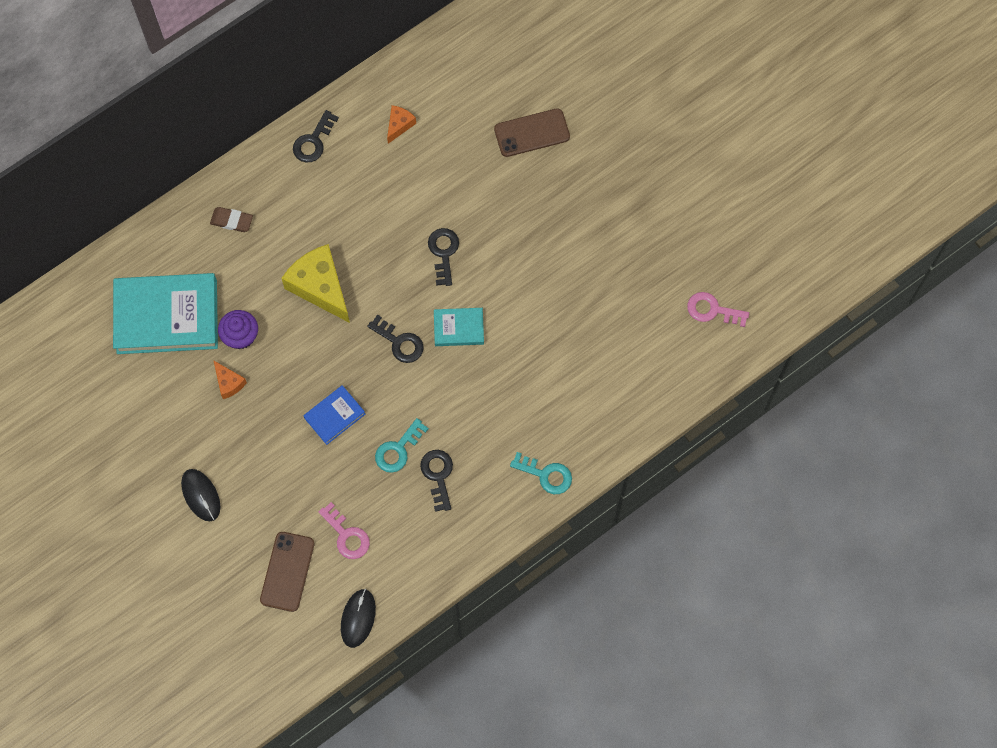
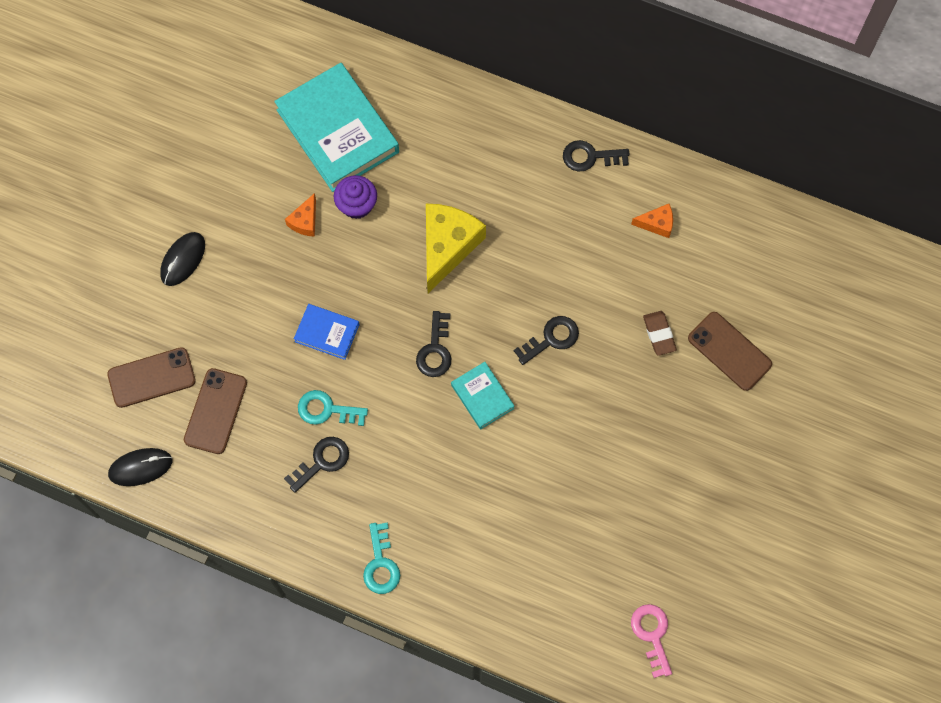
camera: 60 degrees right, 0 degrees up
(232, 221) = (465, 132): brown eraser -> brown eraser (659, 334)
(347, 535) = (215, 411): pink key -> brown phone

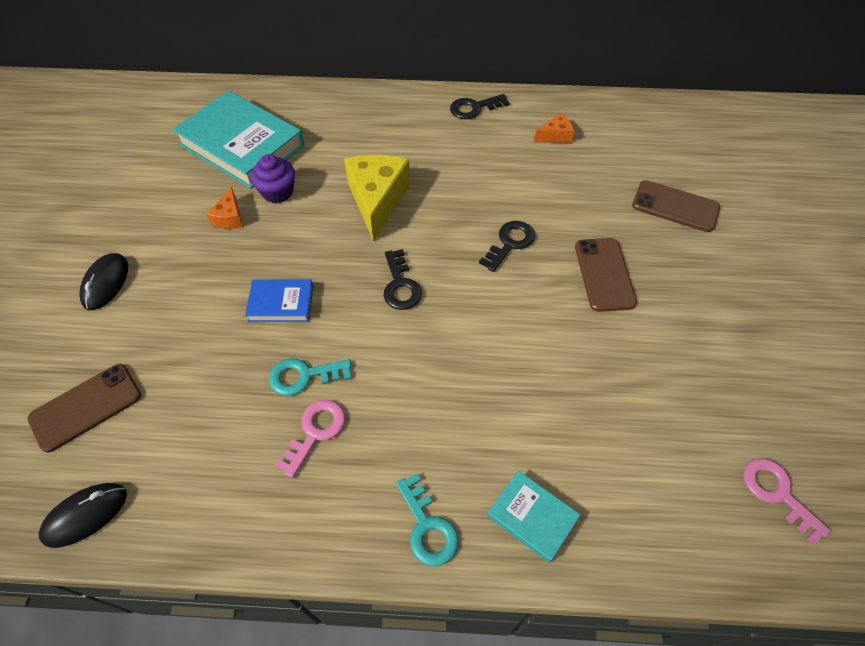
camera: 20 degrees left, 15 degrees down
(215, 411) = (172, 418): brown phone -> brown phone (604, 274)
(322, 461) = (315, 432): black key -> pink key
(482, 397) = (467, 312): turquoise book -> turquoise book (532, 517)
(659, 334) = (606, 211): brown eraser -> none

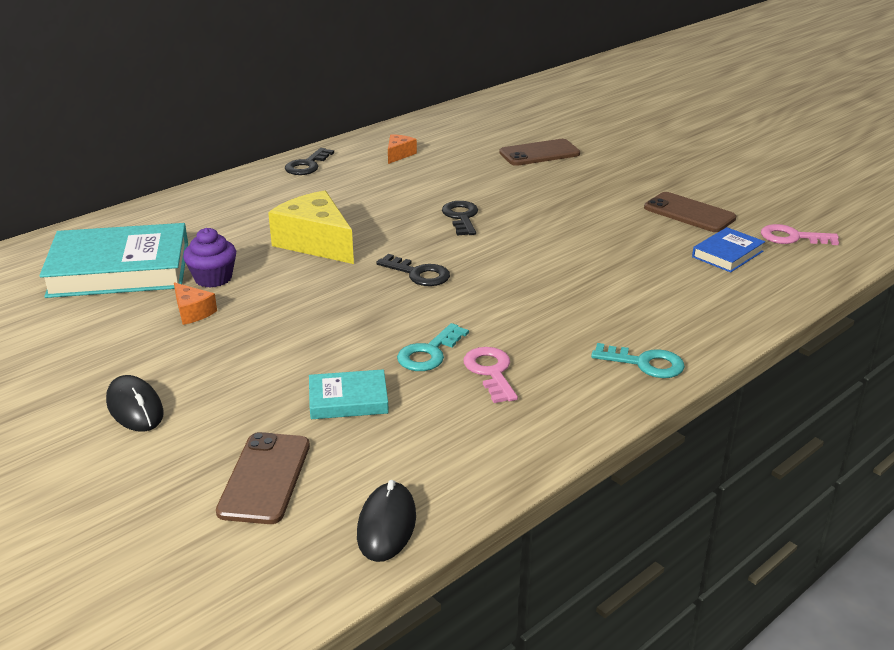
camera: 45 degrees left, 25 degrees down
(281, 303) = (337, 330): blue book -> blue book (727, 254)
(532, 517) = (695, 321): turquoise book -> turquoise book (348, 400)
(604, 274) = (550, 202): brown phone -> brown phone (689, 213)

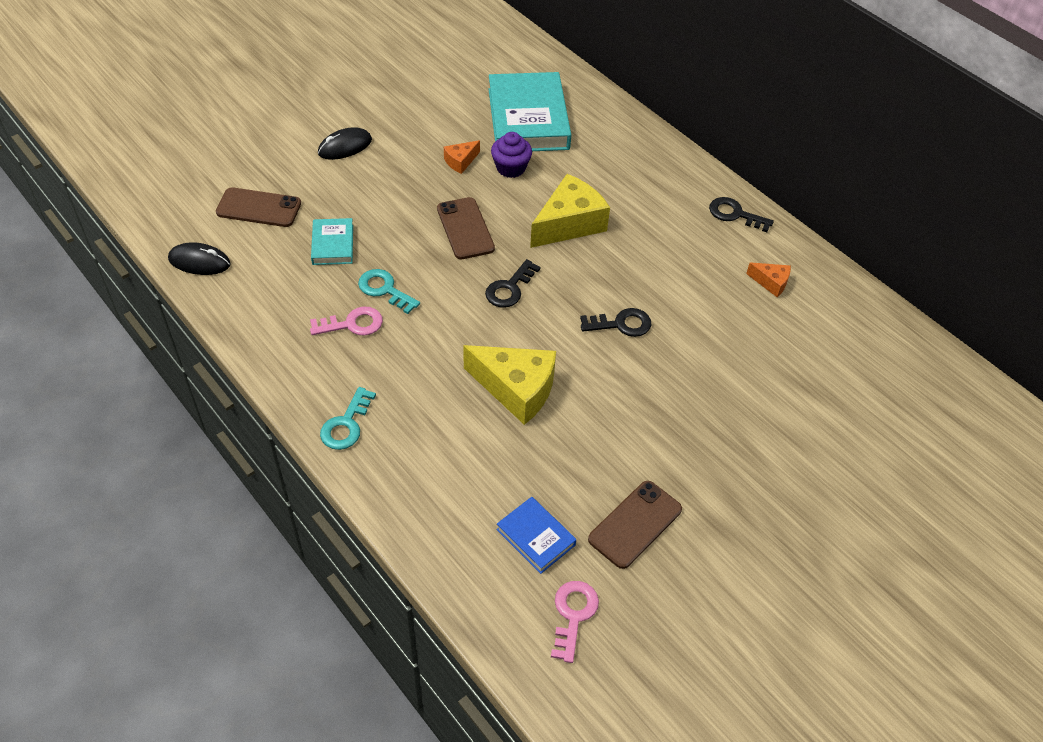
camera: 90 degrees right, 20 degrees up
(539, 153) = (791, 406): brown phone -> brown phone (465, 228)
(560, 267) = (516, 389): none -> yellow cheese

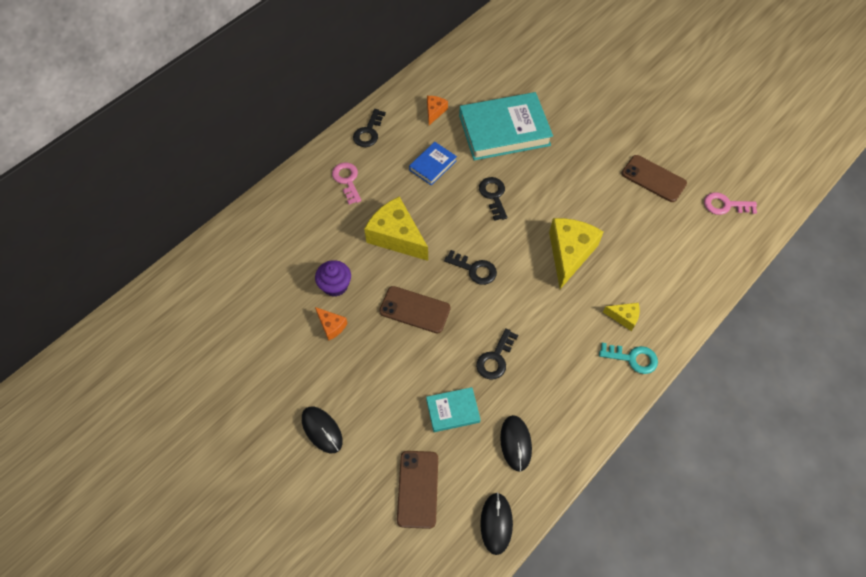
camera: 95 degrees left, 10 degrees up
(278, 291) = (515, 443): none -> black mouse
(352, 324) = (537, 375): pink key -> pink key (347, 180)
(384, 289) = (495, 358): turquoise key -> black key
(407, 429) = (624, 317): none -> yellow cheese
(465, 228) = (415, 310): brown phone -> brown phone turned 45 degrees clockwise
(528, 119) = (267, 280): turquoise book -> turquoise book (504, 130)
(536, 537) = (681, 229): blue book -> blue book (433, 165)

